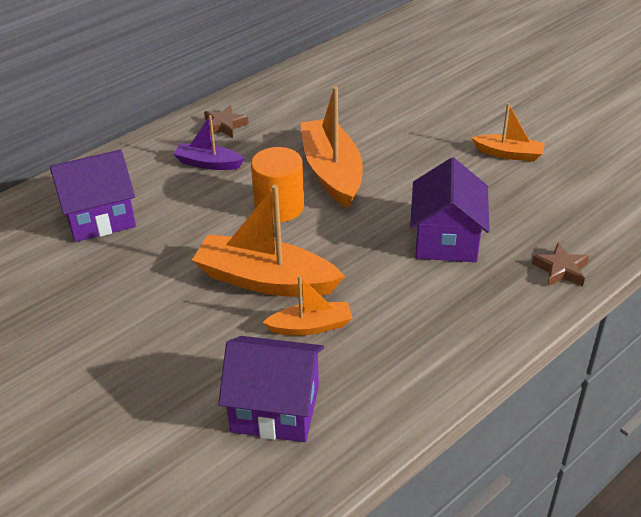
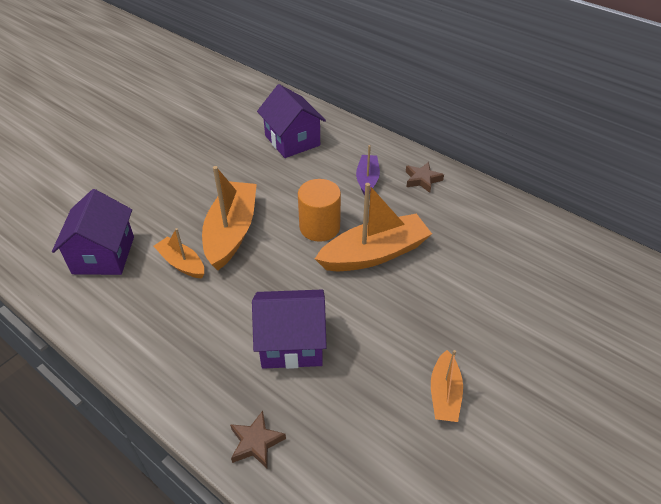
camera: 80 degrees right, 5 degrees up
(311, 326) = (181, 263): orange boat -> orange boat turned 150 degrees clockwise

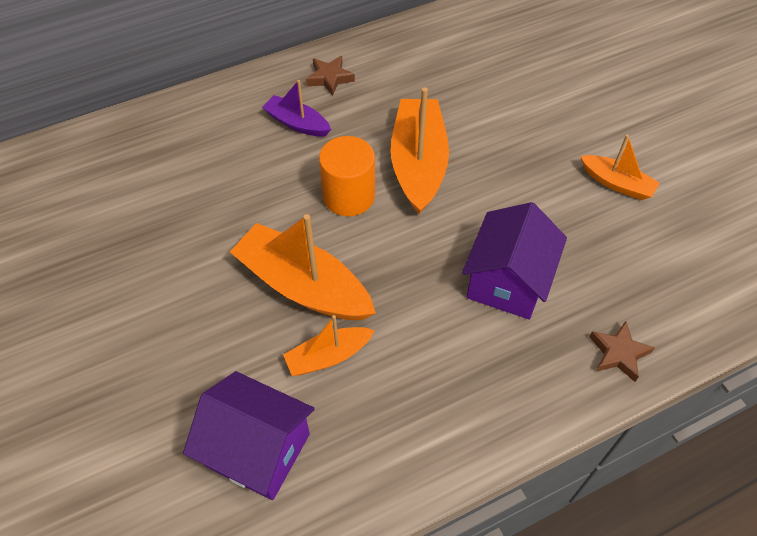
camera: 65 degrees left, 10 degrees up
(292, 140) = (170, 166): purple house -> none

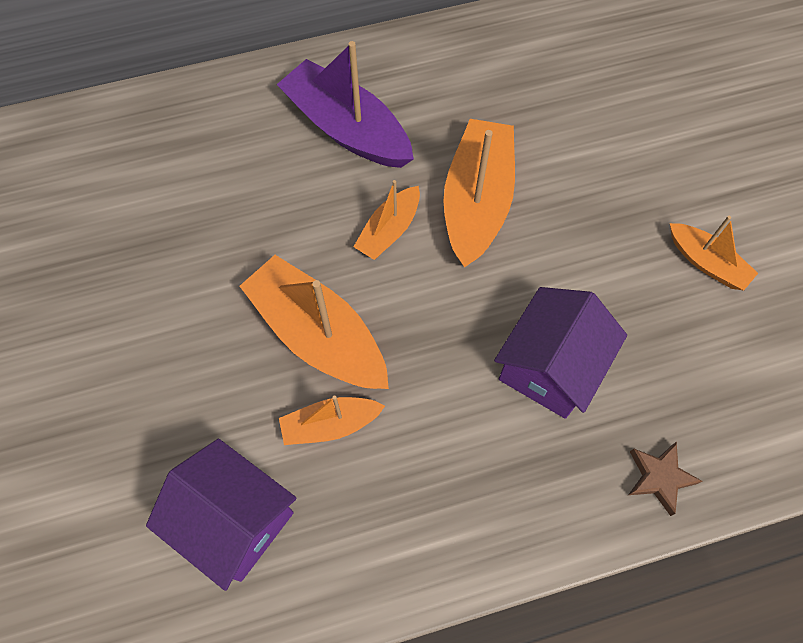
camera: 10 degrees right, 10 degrees up
(297, 123) = (347, 128): purple boat -> purple boat, size x1.81
(330, 78) = (395, 75): brown star -> none
(349, 196) = (389, 230): orange cylinder -> orange boat

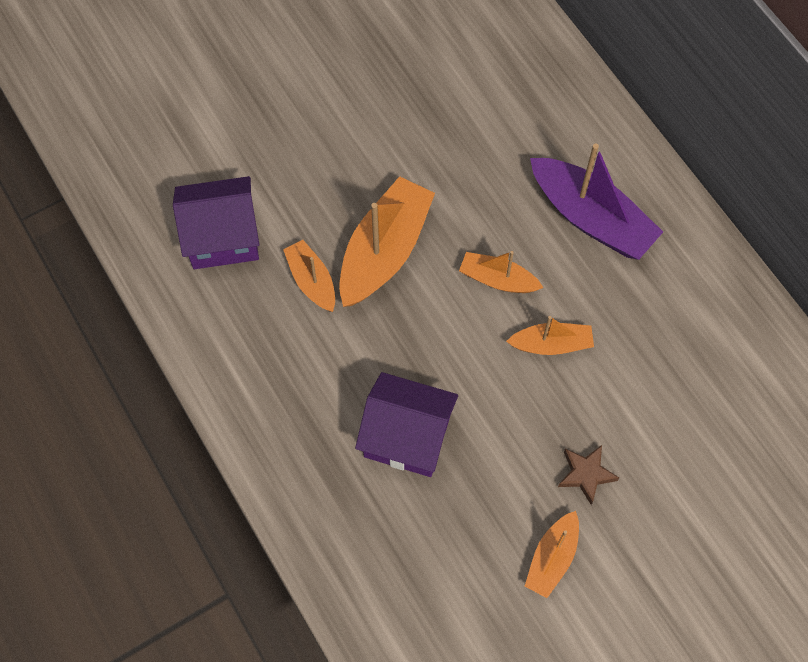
camera: 75 degrees right, 0 degrees up
(234, 520) = (223, 237): purple house -> purple house turned 60 degrees clockwise
(347, 128) = (591, 218): purple boat -> purple boat turned 105 degrees clockwise
(477, 201) = (551, 344): orange boat -> orange boat, size x0.55
(659, 477) = (332, 541): brown star -> brown star (586, 474)

